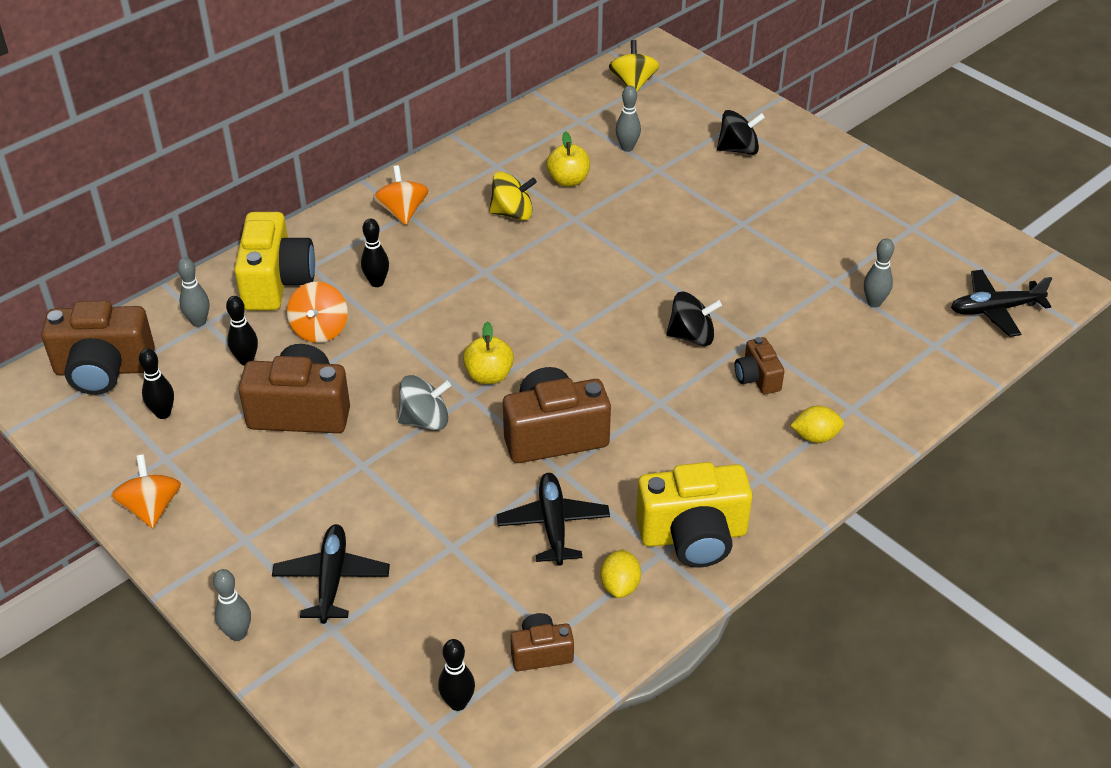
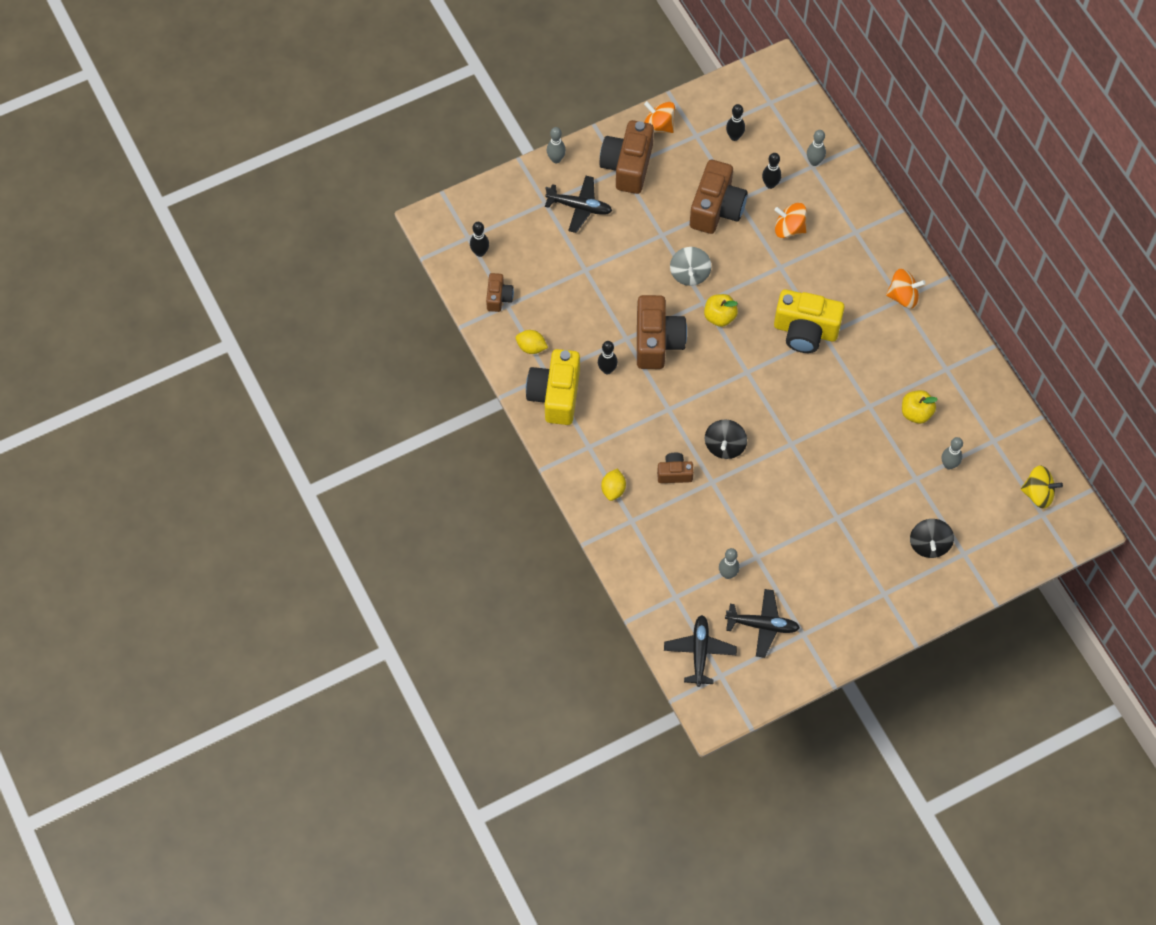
camera: 105 degrees right, 20 degrees up
(104, 369) = (782, 108): brown camera -> brown camera (627, 166)
(151, 508) = (658, 126): orange spinning top -> orange spinning top turned 150 degrees counterclockwise
(276, 282) = (844, 210): yellow camera -> yellow camera (805, 331)
(377, 282) = (828, 268): black bowling pin -> black bowling pin (607, 370)
(512, 213) = (885, 367): yellow spinning top -> none
(553, 524) = (585, 324): black plane -> black plane (762, 625)

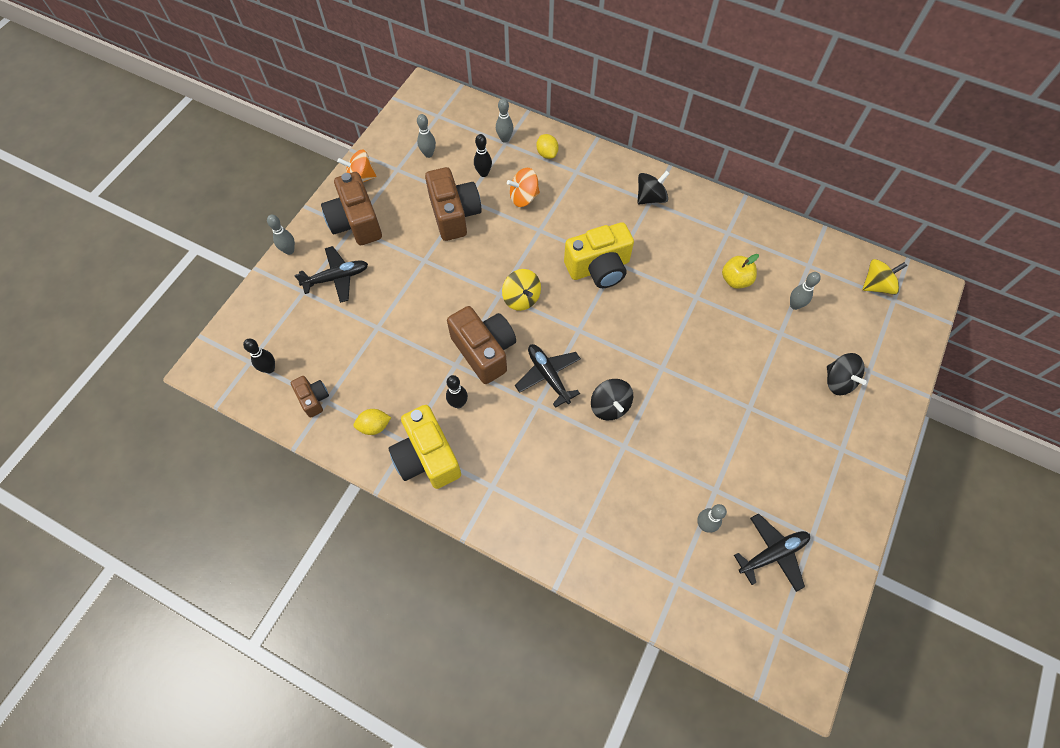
camera: 35 degrees left, 0 degrees up
(613, 489) = (543, 513): yellow lemon -> yellow lemon (547, 154)
(674, 473) = (586, 460): brown camera -> none
(689, 274) = (470, 278): grey spinning top -> none
(699, 652) = (741, 624): black plane -> black plane (548, 376)
(719, 317) = (521, 298): yellow apple -> yellow spinning top
(734, 137) = (428, 154): black bowling pin -> grey bowling pin
(903, 296) = (650, 198): orange spinning top -> black spinning top

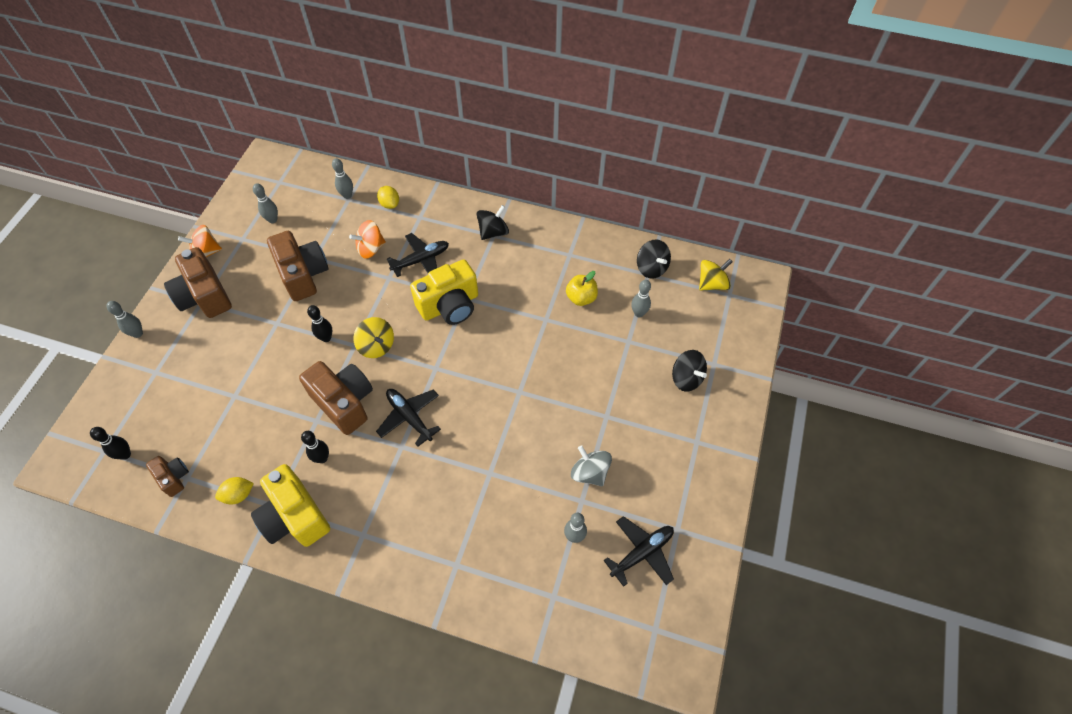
camera: 10 degrees left, 5 degrees down
(337, 278) = (189, 353): black plane -> black plane (421, 260)
(483, 173) = (329, 231): black bowling pin -> black bowling pin (326, 338)
(610, 406) = (472, 436): black spinning top -> black spinning top (651, 268)
(727, 462) = (590, 472): none -> grey spinning top

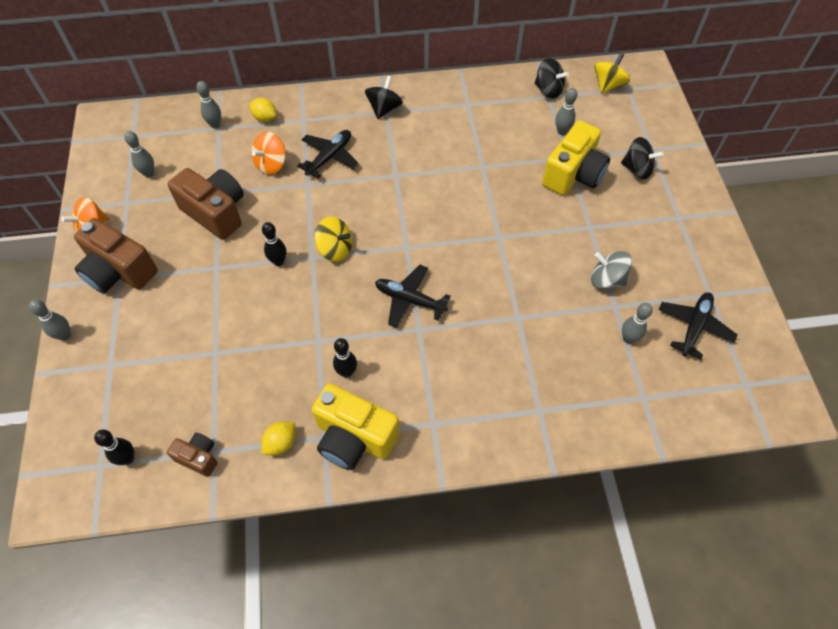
camera: 25 degrees left, 0 degrees up
(344, 402) = (336, 313): brown camera -> none
(450, 305) = (384, 187): yellow camera -> yellow camera (573, 174)
(581, 298) = (503, 137): yellow apple -> none

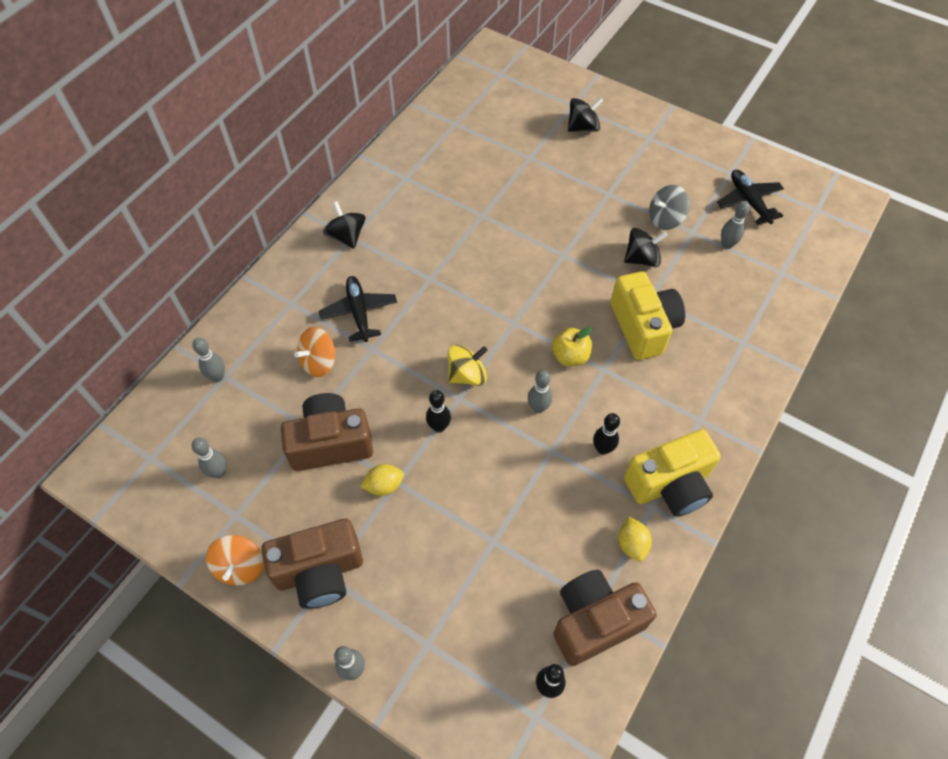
camera: 50 degrees left, 0 degrees up
(198, 457) = (595, 621): brown camera -> brown camera, size x1.91
(265, 118) = (255, 331): yellow lemon -> yellow lemon (384, 485)
(271, 164) = (319, 362): orange spinning top -> orange spinning top turned 60 degrees clockwise
(410, 300) = (570, 356): black plane -> yellow apple
(548, 90) = (449, 119): black spinning top -> black spinning top (641, 259)
(562, 131) = (500, 142): grey bowling pin -> grey bowling pin (538, 408)
(573, 174) = (549, 166): yellow camera -> yellow camera (643, 327)
(608, 85) = (484, 82): yellow spinning top -> none

